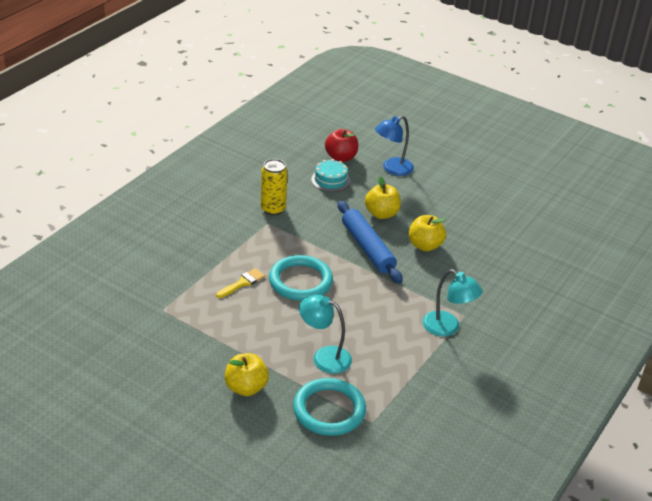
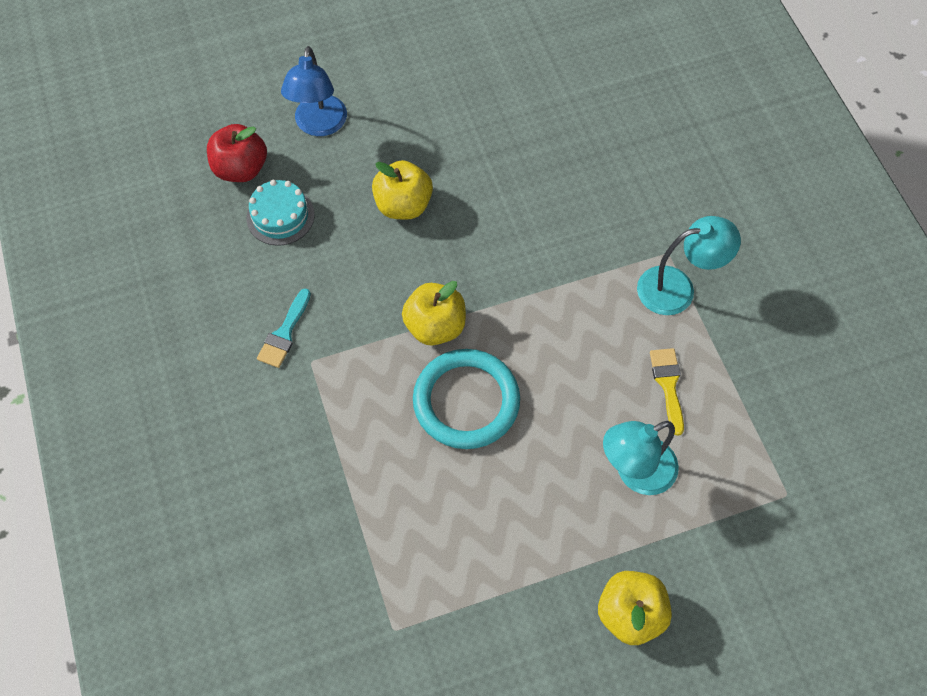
camera: 50 degrees left, 25 degrees up
(242, 283) = (415, 480): yellow brush -> yellow brush (668, 385)
(273, 209) = (284, 333): yellow can -> turquoise brush
(329, 410) = (736, 533): turquoise ring -> none
(368, 248) = (460, 271): blue rolling pin -> none
(425, 245) = (506, 201): yellow apple -> yellow apple (435, 326)

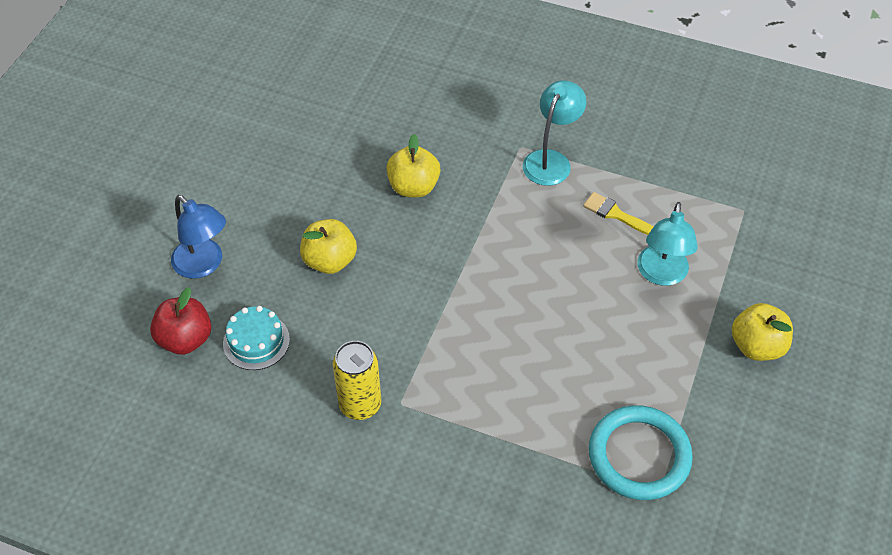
camera: 50 degrees left, 10 degrees down
(284, 333) = (360, 405): turquoise brush -> yellow can
(435, 326) = (447, 309): yellow apple -> yellow apple (413, 187)
(466, 401) = (523, 330): turquoise ring -> turquoise ring (639, 455)

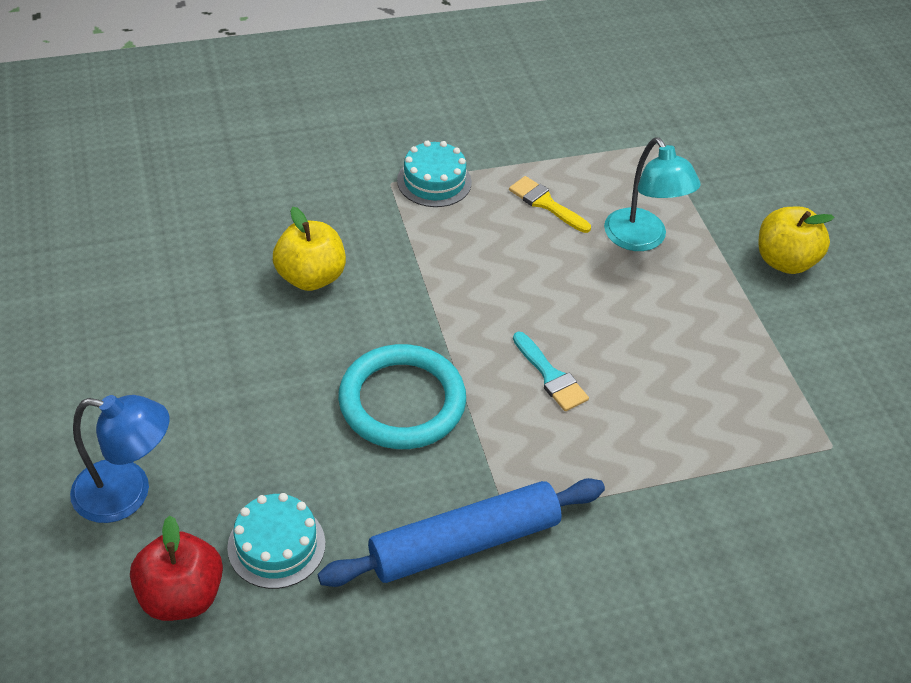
camera: 40 degrees left, 5 degrees down
(330, 261) = (285, 405): yellow apple -> none
(360, 405) = (464, 543): yellow can -> blue rolling pin
(507, 333) = (551, 376): none -> turquoise brush
(551, 160) = (434, 181): turquoise lamp -> turquoise cake
(615, 214) = (545, 203): yellow brush -> yellow brush turned 45 degrees clockwise
(639, 455) = (783, 423): turquoise ring -> turquoise ring (402, 401)

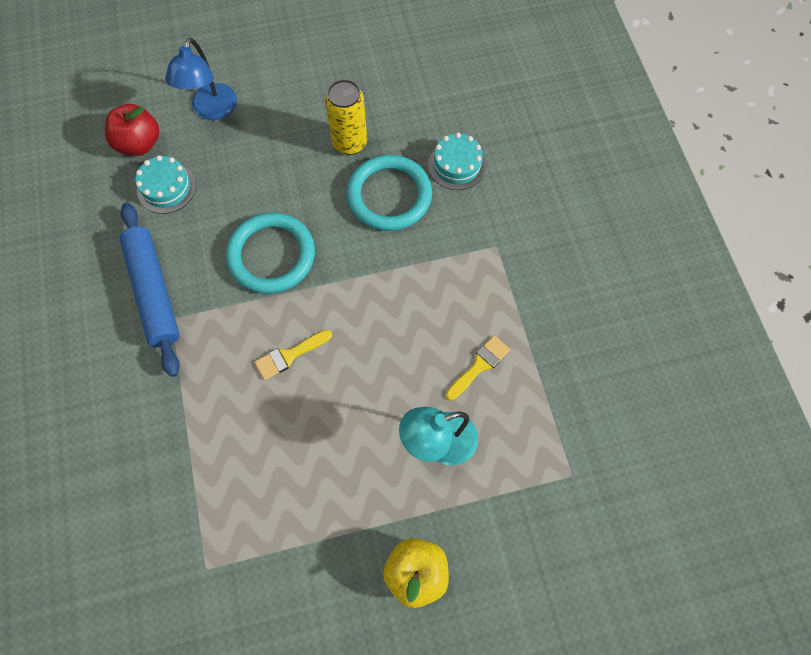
camera: 95 degrees right, 20 degrees up
(217, 318) = (350, 143): none -> yellow can
(311, 277) = (389, 196): yellow apple -> turquoise ring
(434, 181) = (500, 279): turquoise cake -> turquoise cake (456, 165)
(551, 376) = (289, 355): turquoise brush -> yellow brush

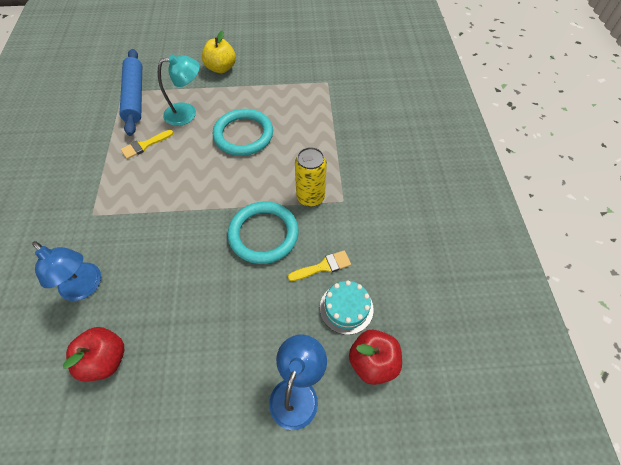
camera: 170 degrees left, 10 degrees down
(153, 292) = (356, 221): blue rolling pin -> blue rolling pin (135, 96)
(289, 355) = (264, 167): yellow brush -> yellow brush (323, 266)
(350, 143) = (170, 327): yellow can -> yellow can (310, 197)
(389, 196) = (155, 268): turquoise ring -> turquoise ring (243, 135)
(401, 107) = (105, 359): none -> red apple
(456, 165) = (85, 287): turquoise cake -> blue lamp

